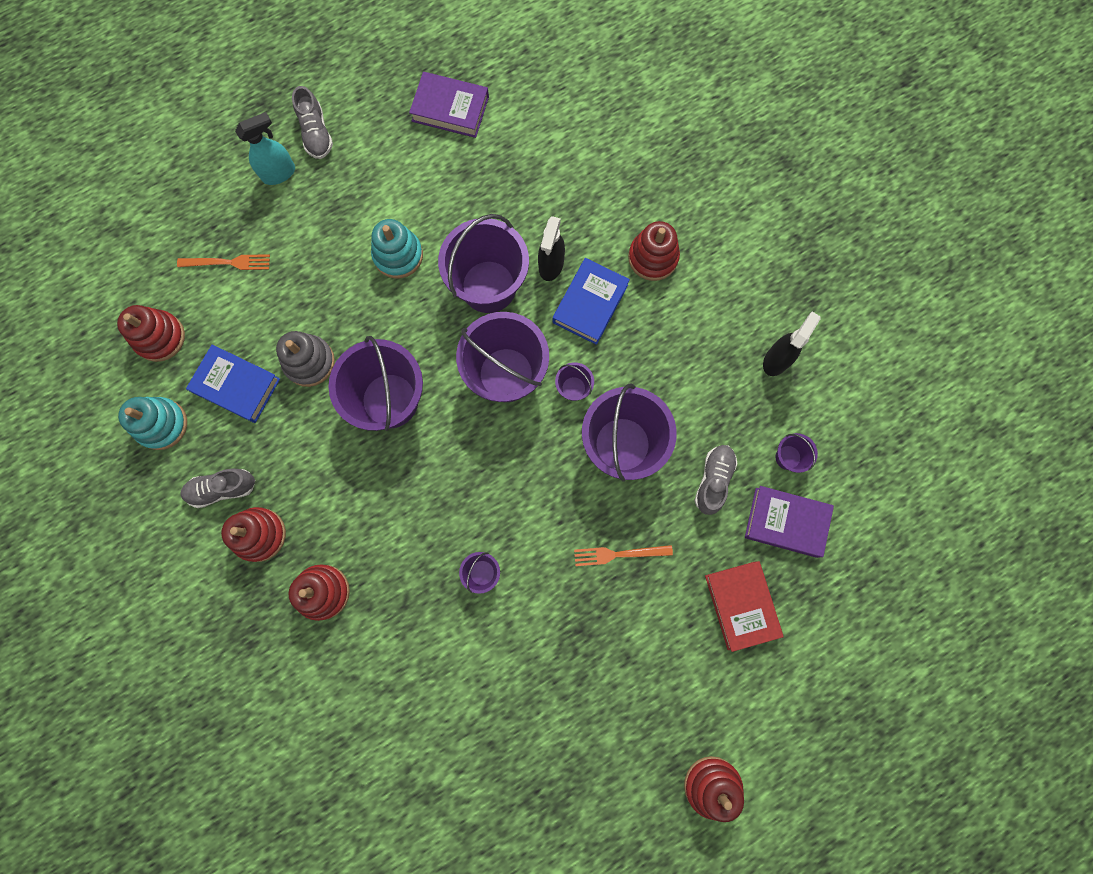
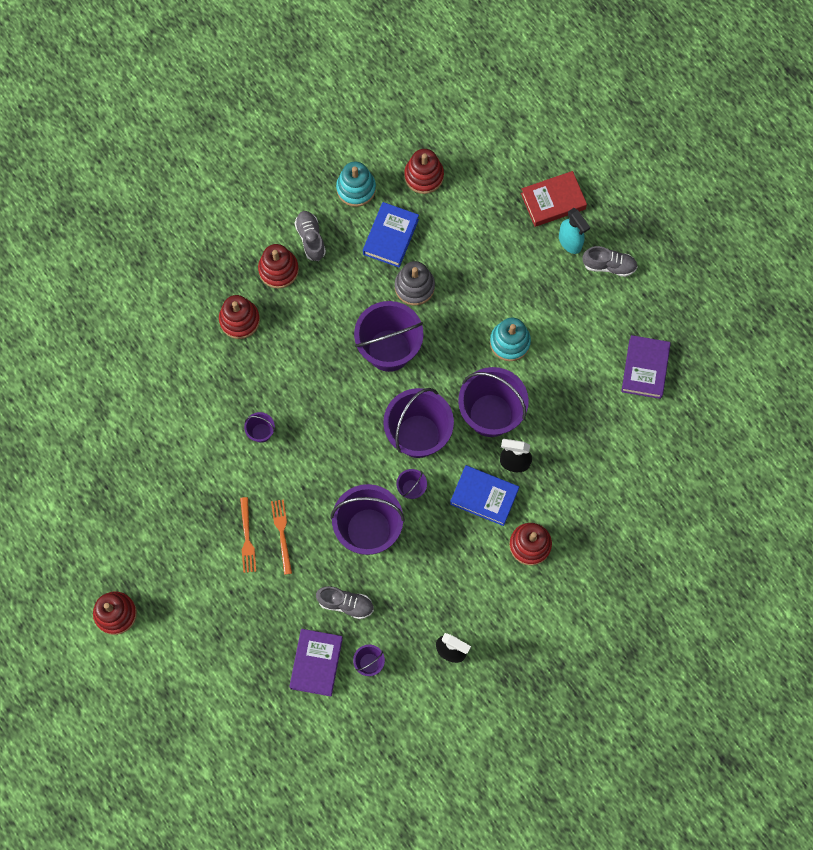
camera: 85 degrees right, 5 degrees down
(228, 262) = (489, 215): orange fork -> orange fork (247, 538)
(316, 133) = (609, 265): grey shoe -> grey shoe turned 150 degrees counterclockwise
(741, 605) = (249, 630): red book -> red book (553, 201)

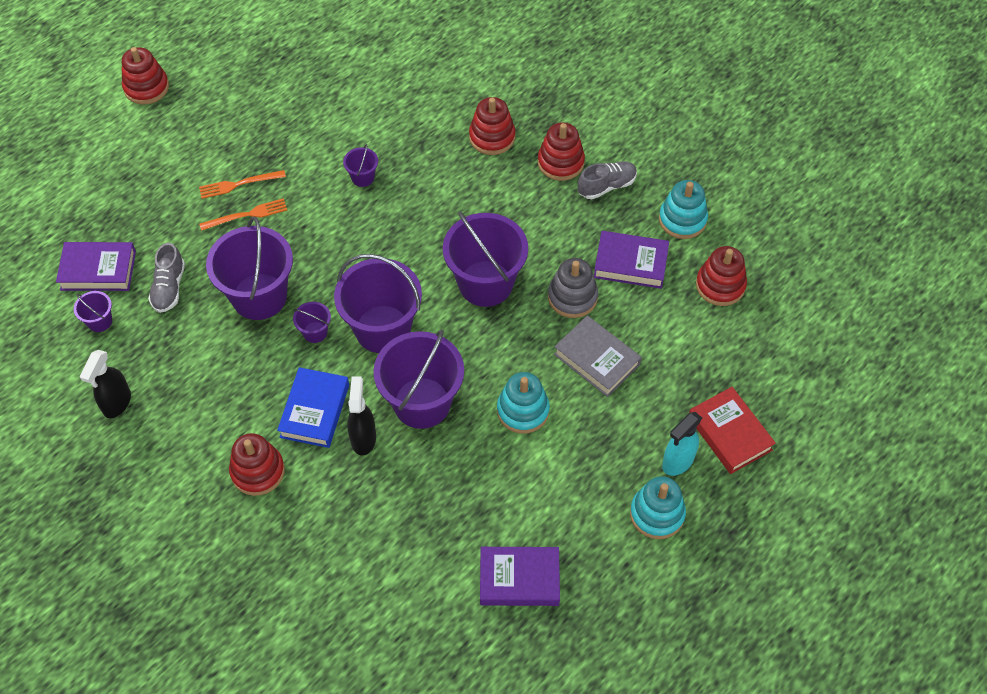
camera: 80 degrees right, 15 degrees down
(390, 237) = (630, 263): blue book -> purple book
(474, 280) = (597, 359): none -> grey book
(609, 265) = (657, 514): grey shoe -> turquoise stacking toy

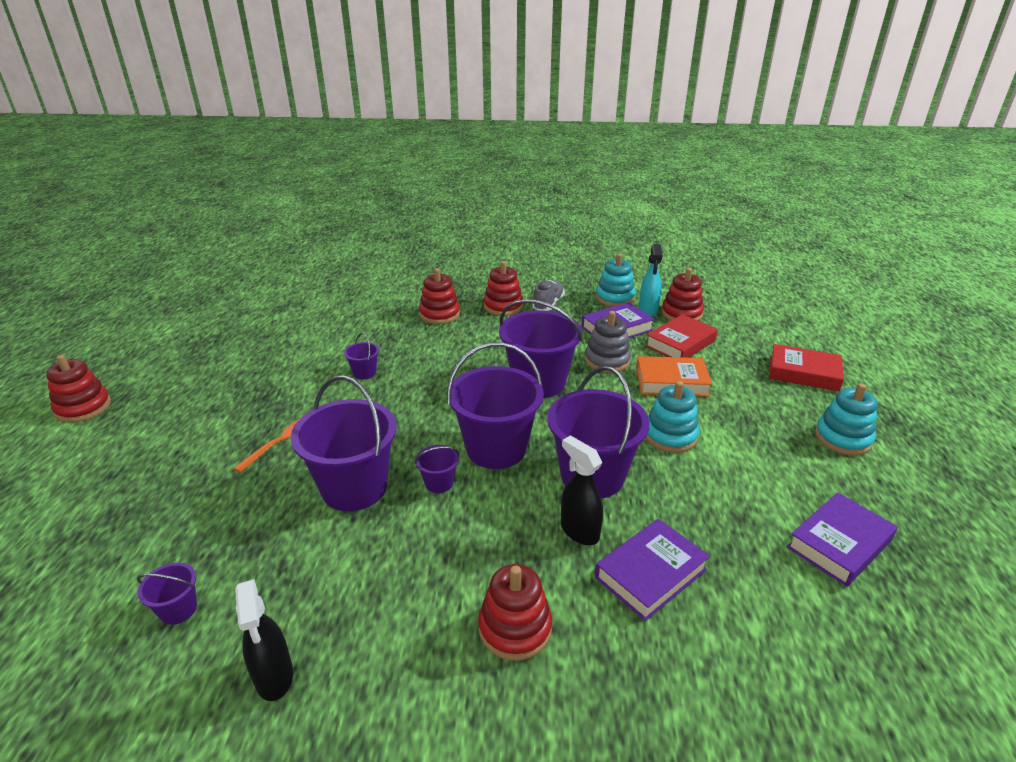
camera: 40 degrees left, 25 degrees down
(98, 270) = (137, 564): purple book -> purple book (650, 573)
(169, 288) = (244, 533): grey shoe -> none
(239, 184) = (250, 425): orange fork -> none
(315, 411) = (509, 539): blue book -> none
(597, 359) = (671, 382): grey book -> orange book
(665, 322) = (680, 343): none -> red book
(677, 462) = (803, 403): turquoise spray bottle -> turquoise spray bottle (648, 310)

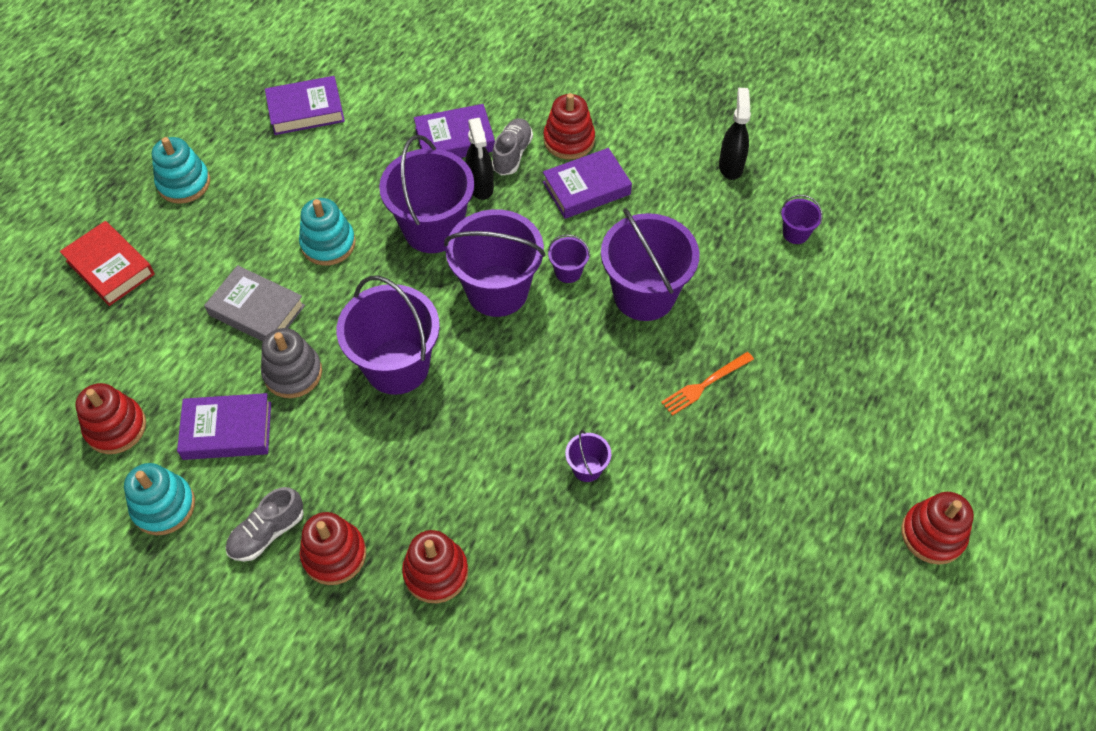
camera: 155 degrees left, 25 degrees up
(460, 572) = (586, 188): none -> purple book
(572, 581) = (512, 154): none -> grey shoe
(648, 310) = (150, 454): turquoise spray bottle -> none
(671, 382) = (257, 310): orange book -> grey book
(680, 343) = (181, 368): red book -> none

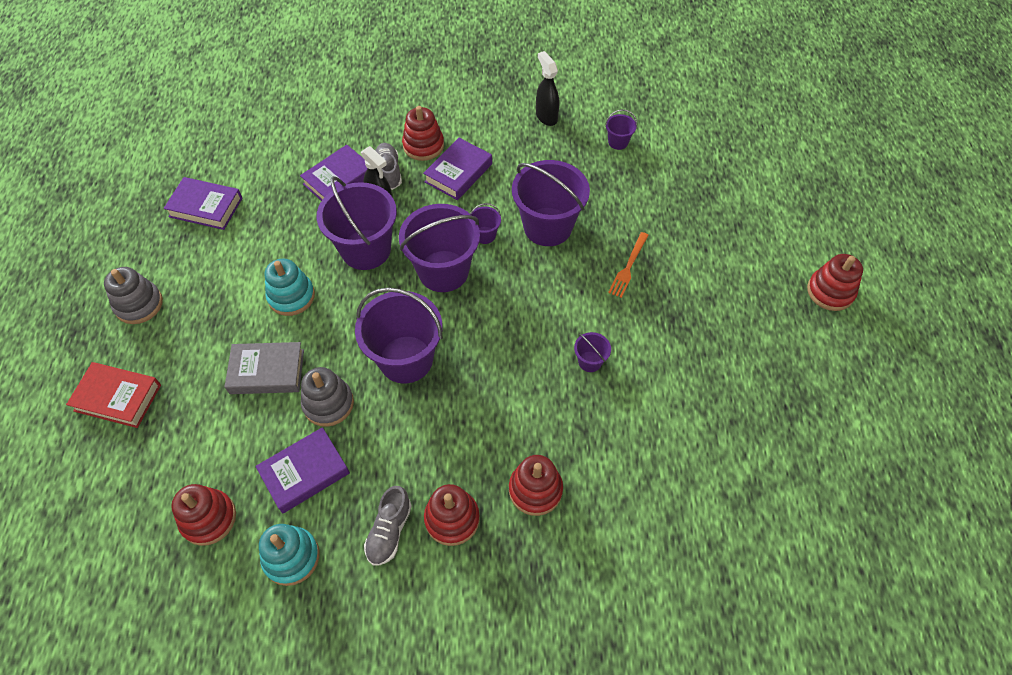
camera: 30 degrees left, 0 degrees up
(184, 183) = (139, 304): turquoise stacking toy -> grey stacking toy
(306, 110) = (206, 207): purple book -> purple book turned 60 degrees clockwise

